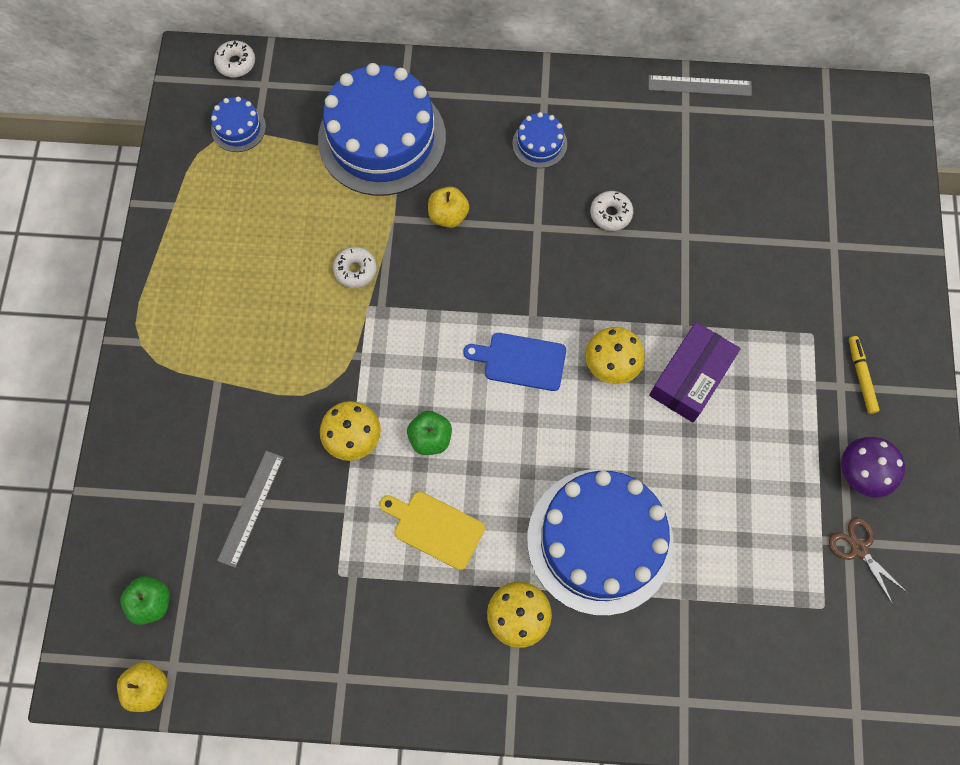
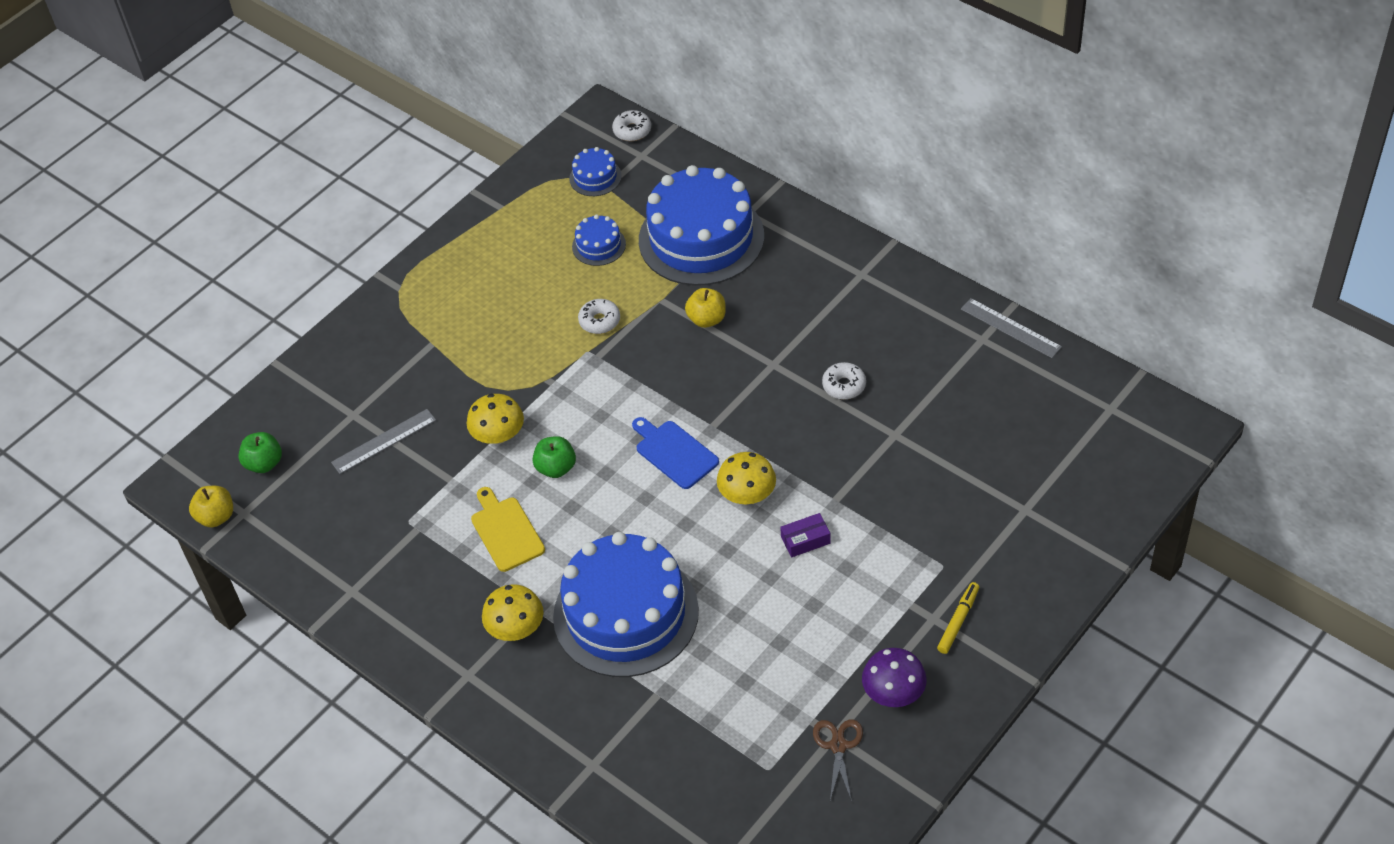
camera: 40 degrees right, 20 degrees down
(539, 144) = (829, 304): blue cake -> blue cake (599, 245)
(690, 377) = (805, 540): purple box -> purple box, size x0.52

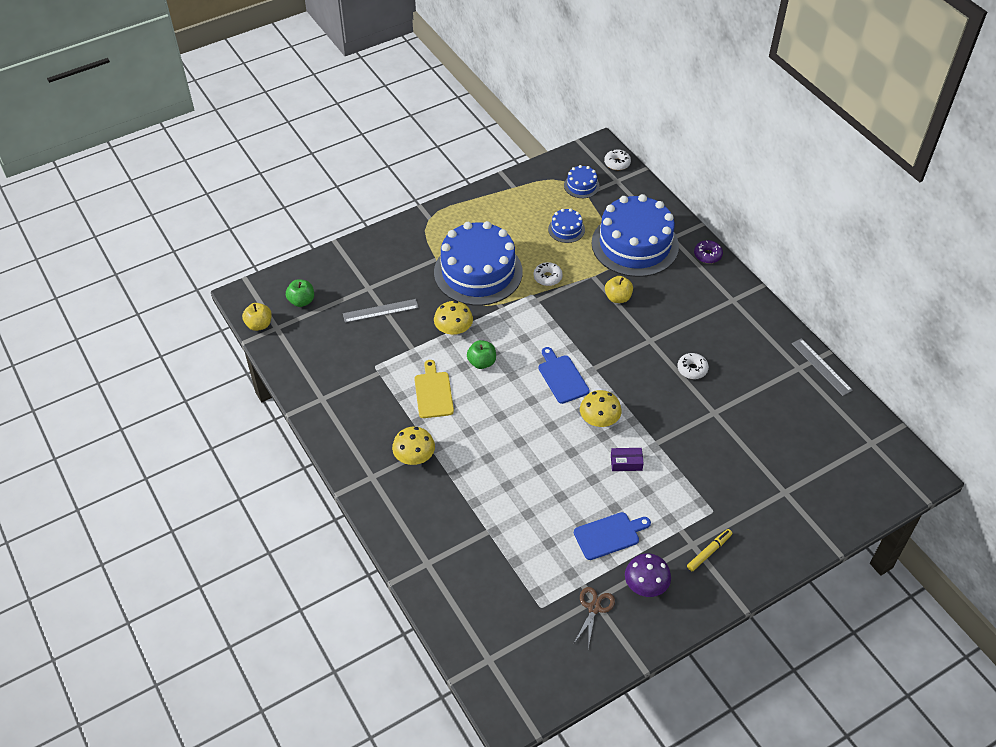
camera: 15 degrees right, 0 degrees up
(626, 613) = (488, 471): blue cake -> blue cake (478, 272)
(805, 223) = (707, 255): none -> purple donut
(820, 643) = (609, 535): none -> blue cutting board

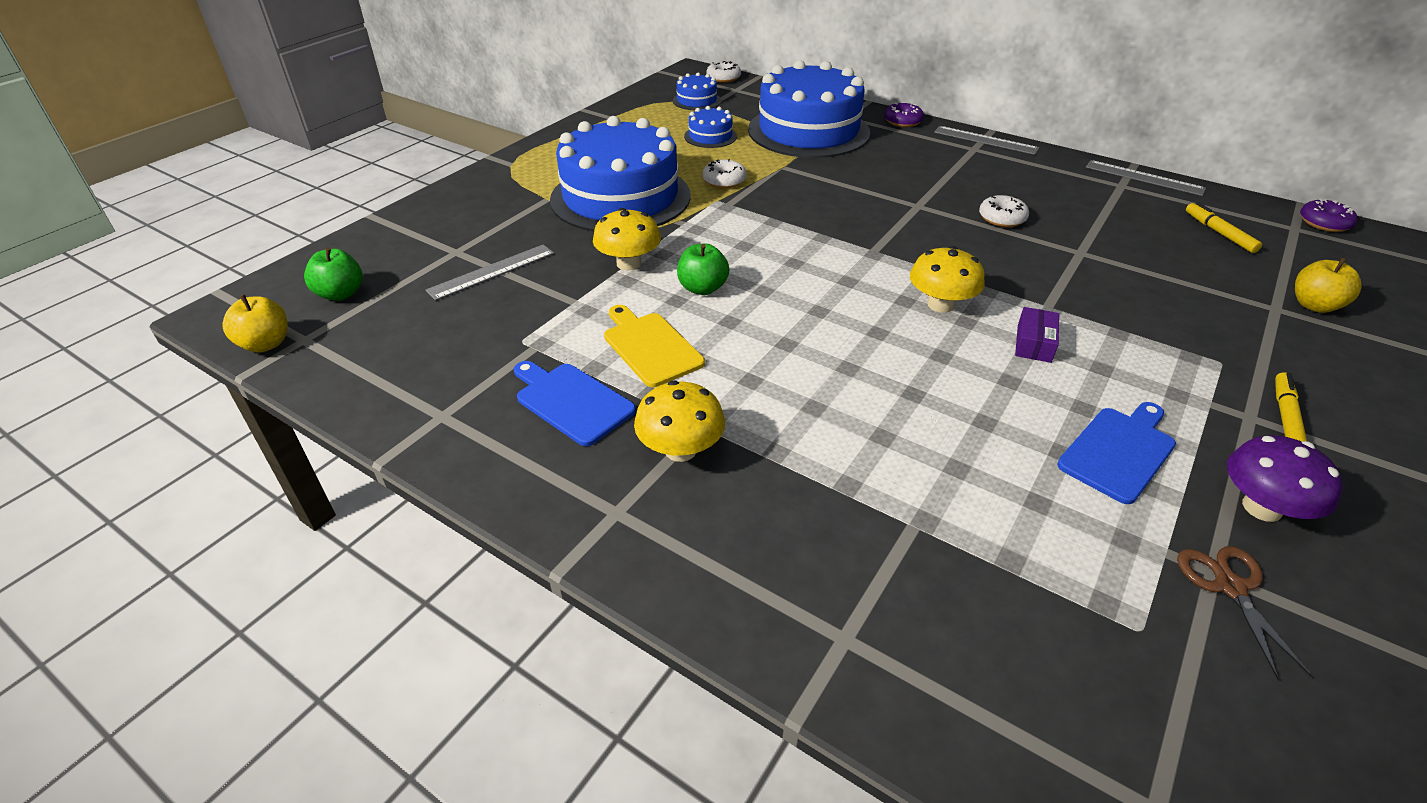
camera: 25 degrees left, 10 degrees down
(562, 377) = (839, 272): blue cutting board -> blue cutting board (571, 402)
(618, 298) = (835, 178): yellow apple -> yellow apple (1314, 305)
(626, 463) = (1034, 343): purple box -> purple box turned 45 degrees counterclockwise
(748, 294) = (985, 140): none -> grey ruler
(817, 429) = (1219, 233): none -> yellow marker
(896, 446) = (1324, 223): none -> purple donut

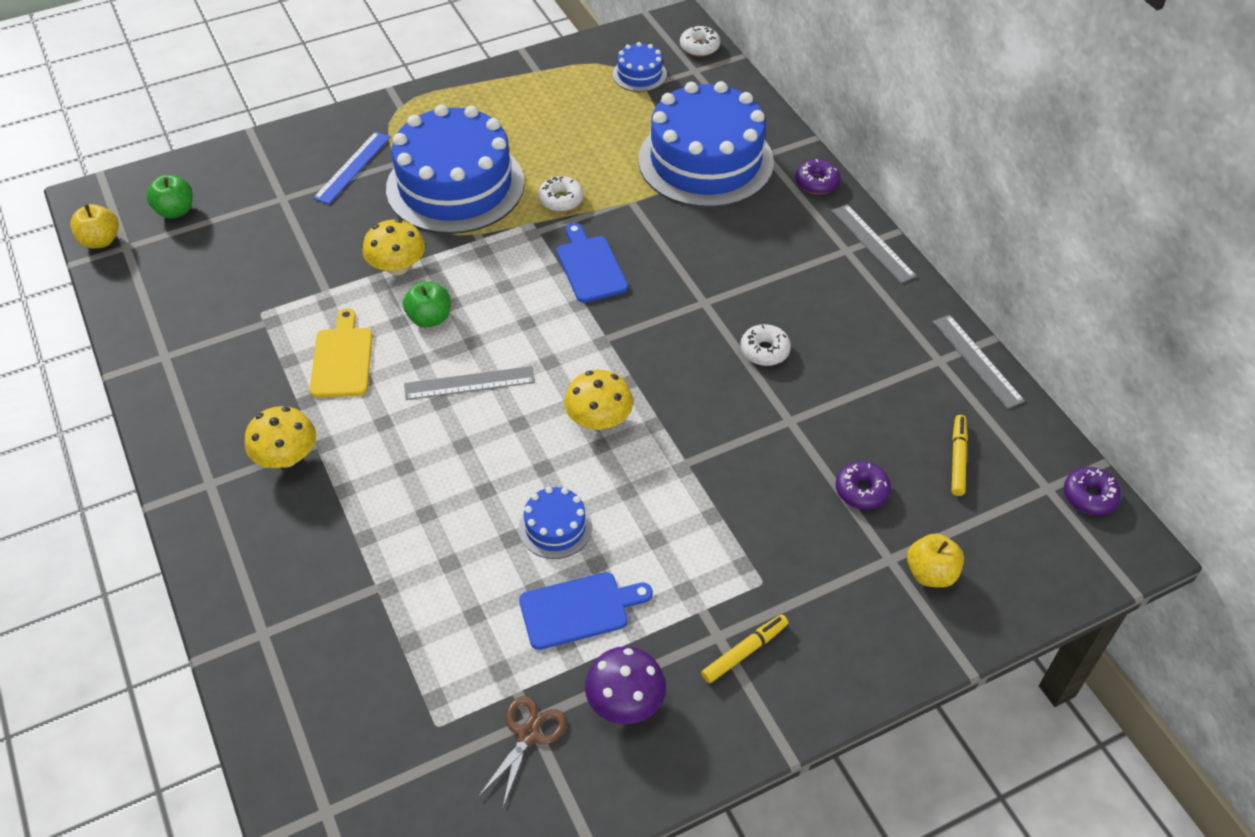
camera: 30 degrees right, 10 degrees up
(492, 272) = (292, 232): grey ruler -> grey ruler (469, 383)
(507, 212) = (352, 167): none -> blue ruler
(571, 402) = (251, 383): blue cutting board -> blue cutting board (590, 266)
(710, 136) = (604, 133): blue cake -> blue cake (555, 527)
(1034, 343) = (630, 491): purple box -> none
(1192, 274) = (861, 490): none -> purple donut

